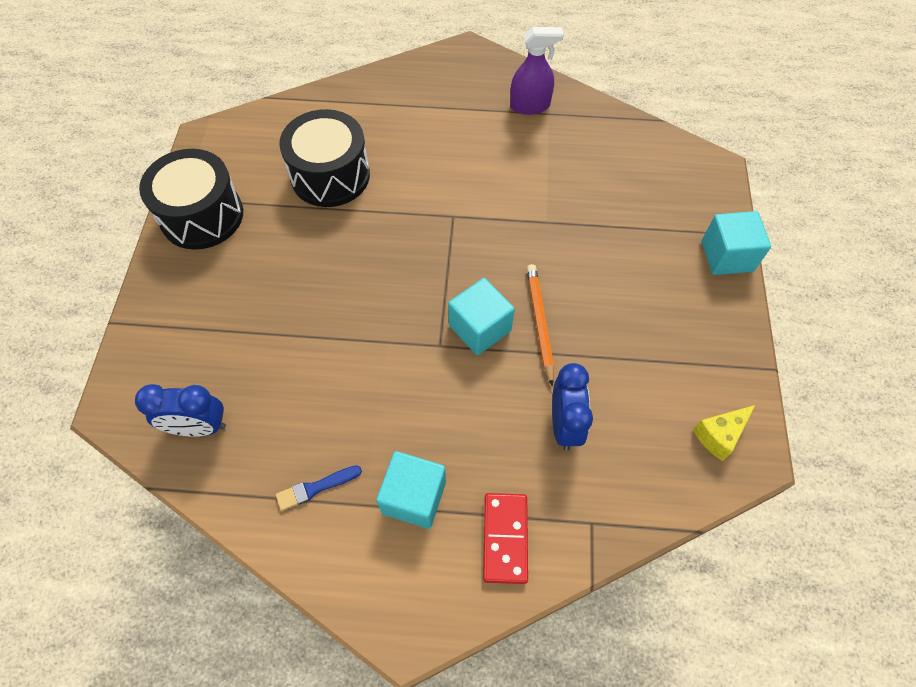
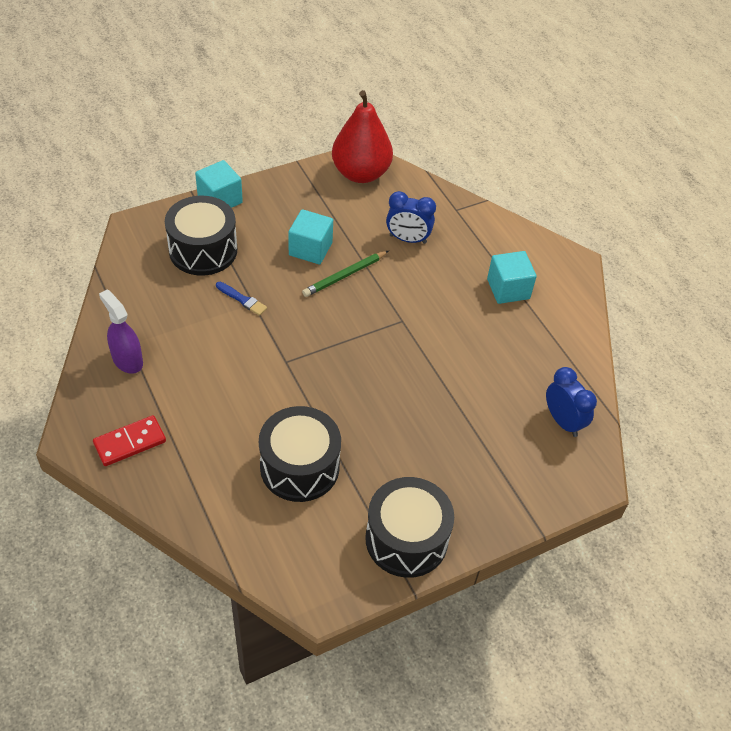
camera: 125 degrees left, 10 degrees down
(316, 488) = (543, 337): blue brush -> blue brush (242, 299)
(480, 328) = (372, 305): turquoise cube -> turquoise cube (310, 249)
(505, 538) = (495, 241): red domino -> red domino (130, 442)
(540, 322) = (344, 275): orange pencil -> green pencil
(564, 424) = (408, 239): blue clock -> blue clock turned 135 degrees counterclockwise
(648, 210) = (203, 250): none -> black drum
(719, 435) = (361, 173): yellow cheese -> red pear

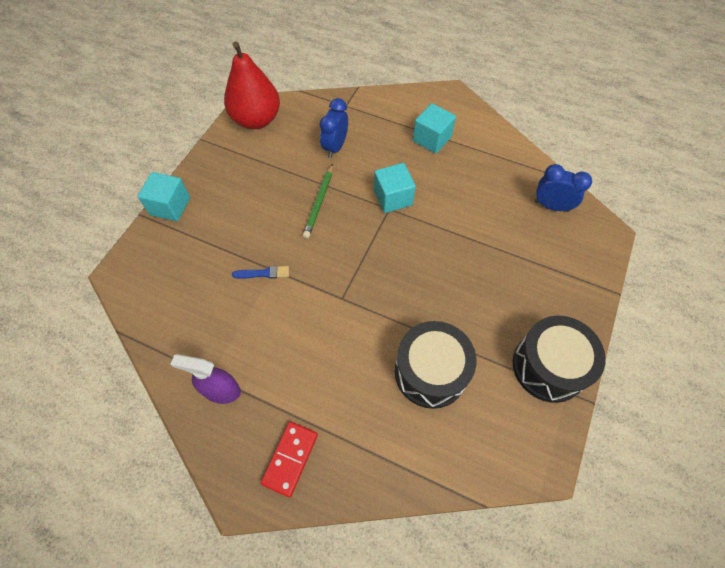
camera: 35 degrees left, 10 degrees up
(203, 250) = (195, 255): black drum -> none
(310, 249) = (275, 199): turquoise cube -> turquoise cube (393, 198)
(408, 239) = (335, 147): blue clock -> blue clock turned 135 degrees clockwise

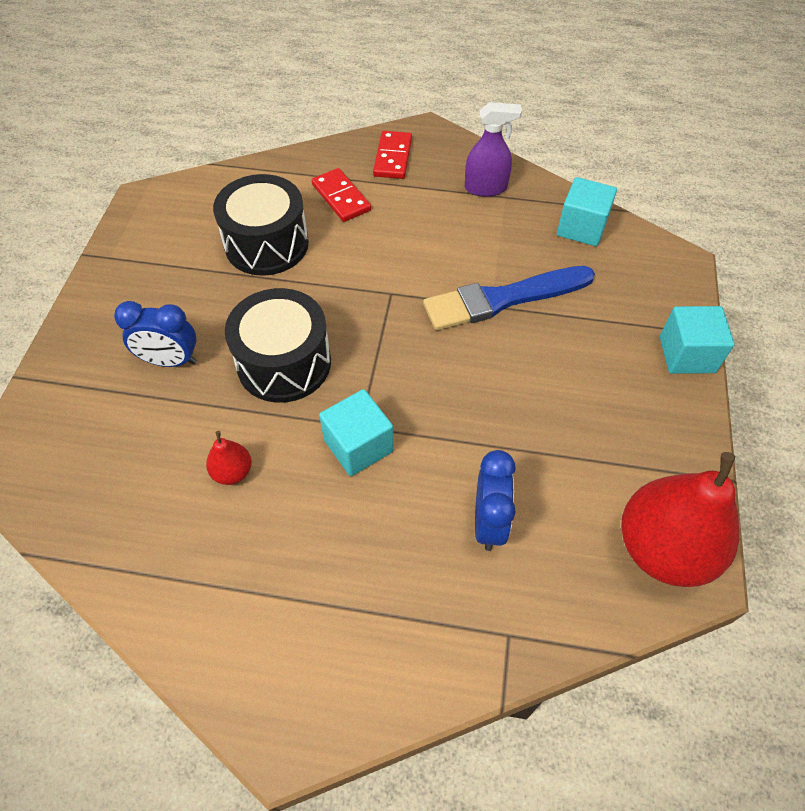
camera: 165 degrees right, 5 degrees down
(263, 273) = (502, 299): blue brush -> blue brush, size x2.33
(319, 203) = (473, 410): green pencil -> none
(355, 413) = (341, 197): none -> red domino
(432, 139) = (311, 588): turquoise cube -> turquoise cube (581, 228)
(468, 199) = (233, 472): none -> red pear
(548, 366) = (127, 275): black drum -> black drum (284, 363)
(551, 206) = (88, 492): blue clock -> blue clock (170, 361)

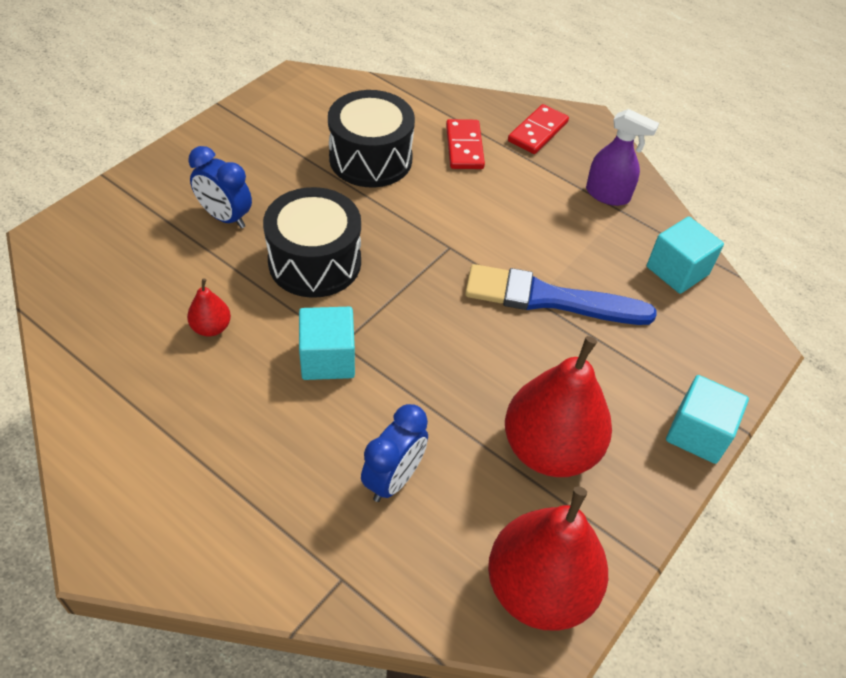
camera: 25 degrees right, 5 degrees down
(591, 427) = (550, 449): none -> red pear

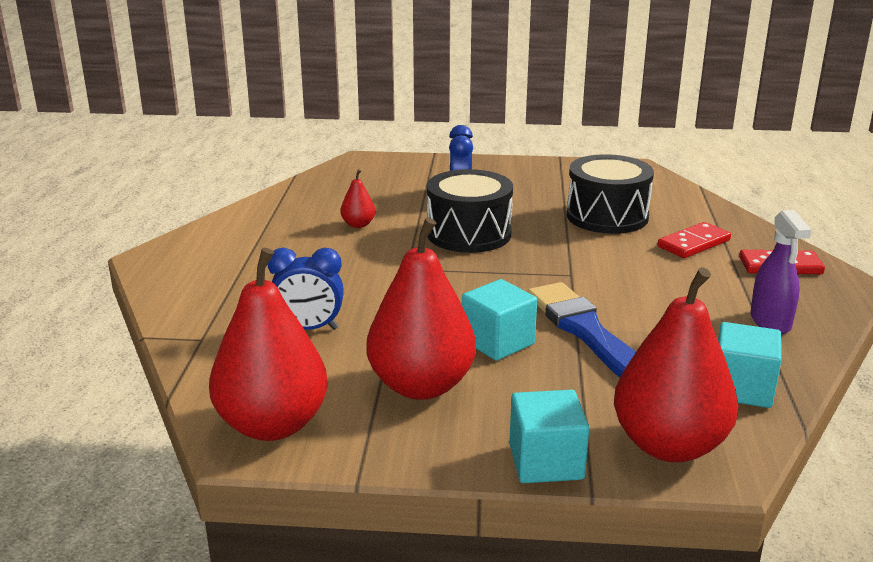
camera: 60 degrees right, 25 degrees down
(328, 359) = (386, 269): turquoise cube -> turquoise cube (497, 342)
(718, 354) = (669, 445): none -> red pear

